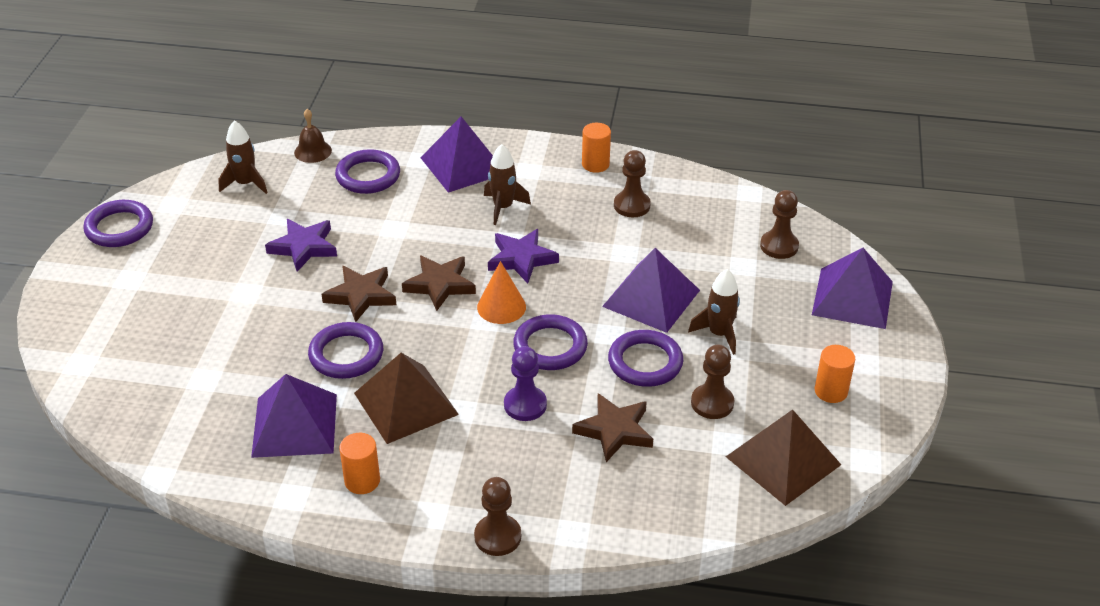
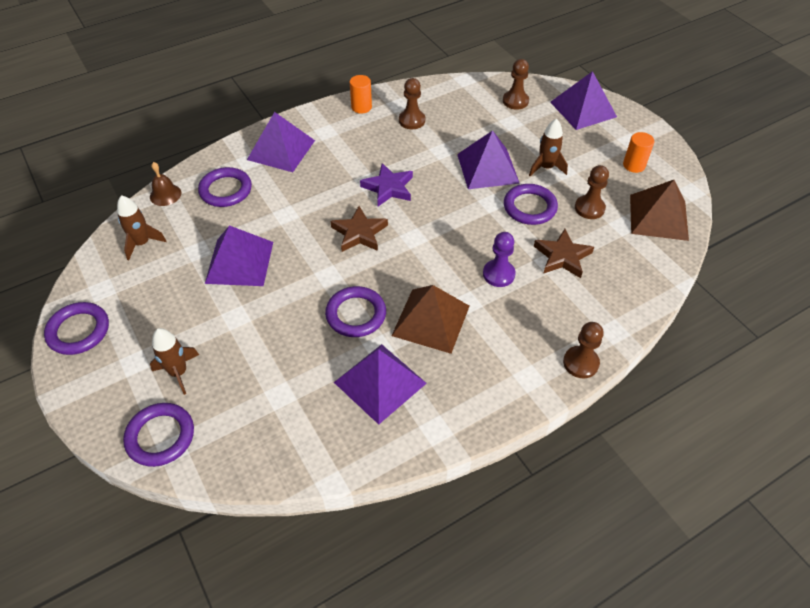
camera: 40 degrees left, 10 degrees up
(304, 247) = (239, 262): purple star -> purple pyramid
(361, 296) = (318, 270): brown star -> none
(362, 481) = (466, 387): orange cylinder -> none
(501, 307) = (412, 224): orange cone -> none
(503, 207) = (338, 163): brown rocket -> brown rocket (178, 372)
(550, 347) = (469, 230): purple ring -> purple ring (160, 436)

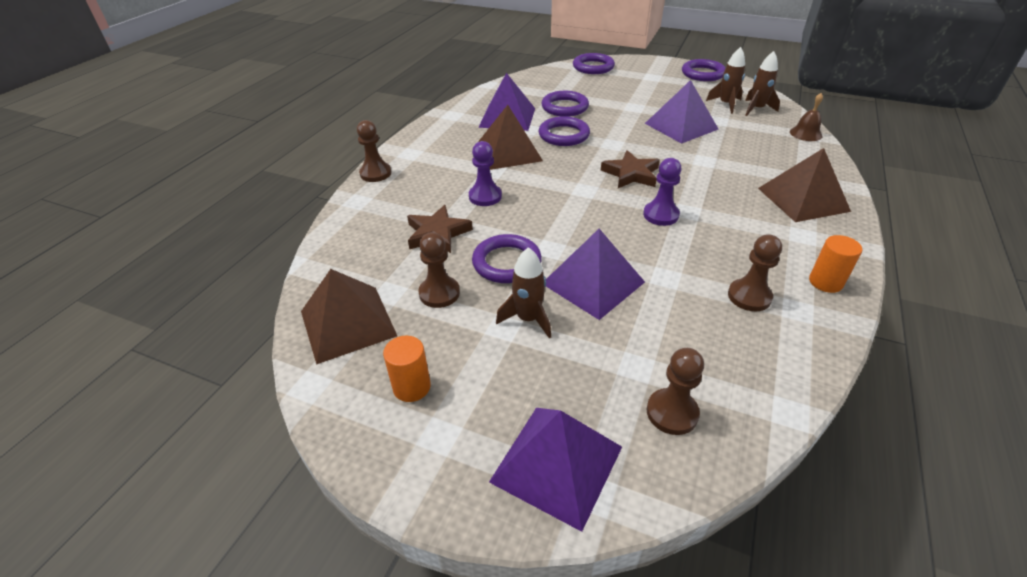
camera: 145 degrees right, 10 degrees down
(178, 372) = (624, 82): brown rocket -> brown rocket (726, 104)
(226, 190) = (776, 154): purple ring -> purple ring (564, 107)
(281, 150) = (803, 199): purple pyramid -> brown pyramid
(388, 188) = (660, 215): purple star -> purple pawn

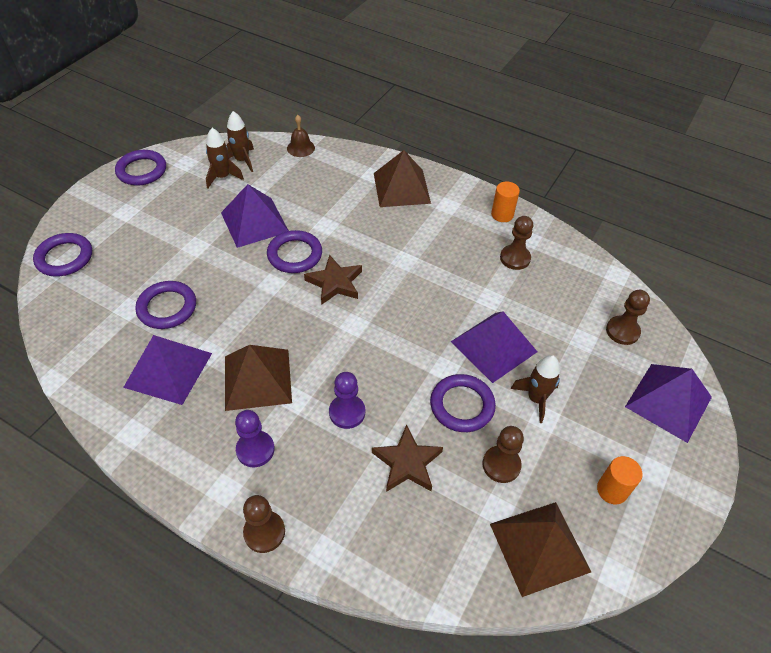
camera: 85 degrees left, 10 degrees up
(564, 135) = (237, 321): purple ring -> purple ring (295, 255)
(660, 215) = (407, 279): purple pawn -> purple pawn (255, 450)

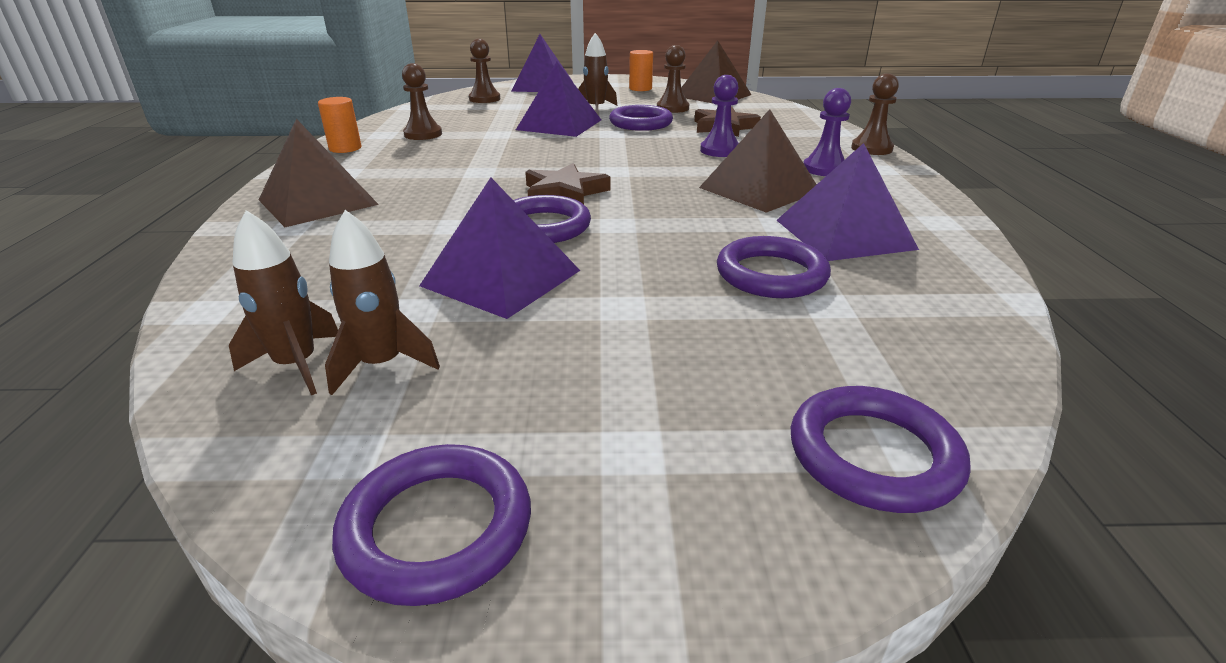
camera: 120 degrees left, 20 degrees down
(300, 148) = (214, 311): brown bell -> none

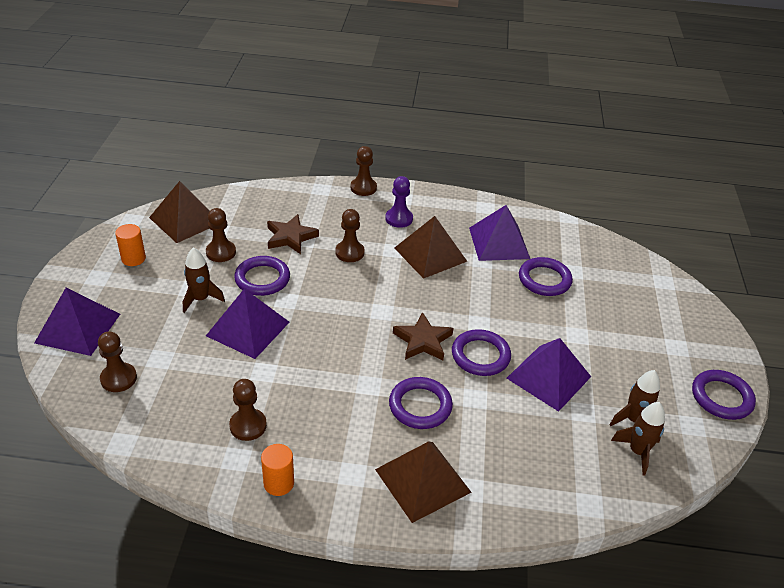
camera: 85 degrees left, 10 degrees up
(720, 150) = (349, 252): purple pawn -> brown pawn
(873, 455) = (669, 291): purple ring -> purple ring (420, 406)

